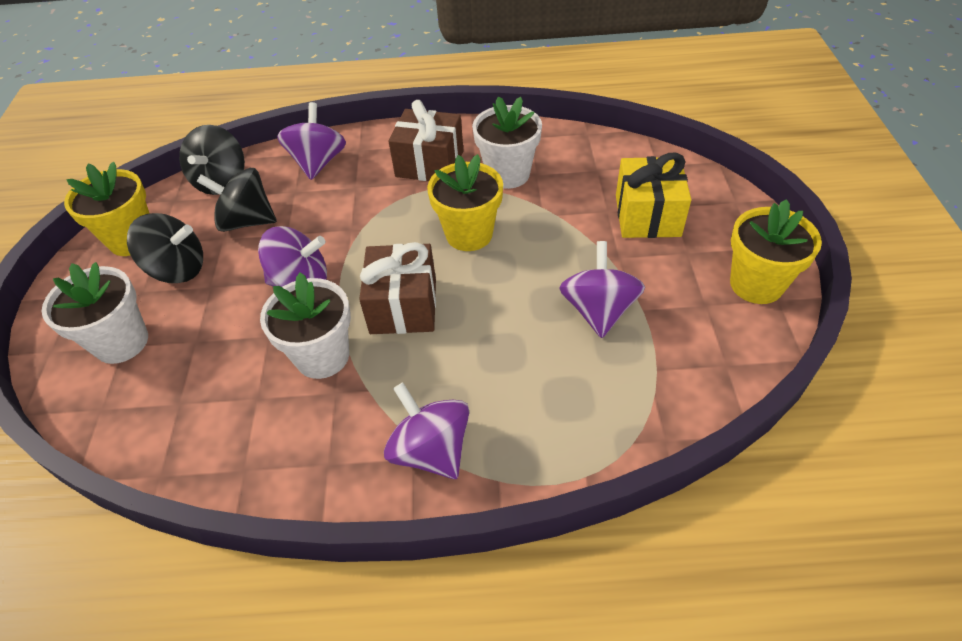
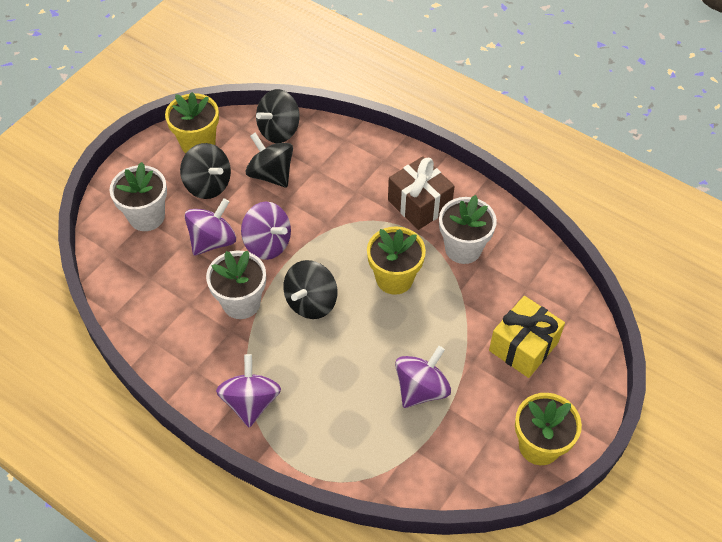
camera: 35 degrees right, 5 degrees up
(318, 162) = (349, 154): purple spinning top -> purple spinning top (213, 241)
(403, 306) = (311, 302): brown gift -> black spinning top

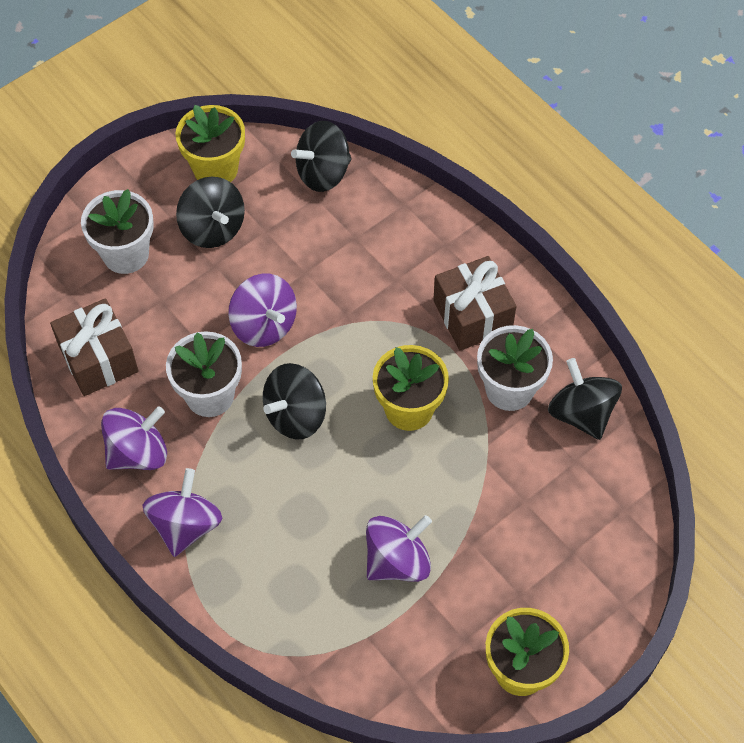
camera: 15 degrees right, 5 degrees up
(147, 296) = (98, 359): none -> brown gift
(213, 241) = (198, 305): purple spinning top -> purple spinning top (138, 452)
(271, 174) = (295, 232): black spinning top -> black spinning top (581, 413)
(523, 346) = (543, 538): yellow gift -> none

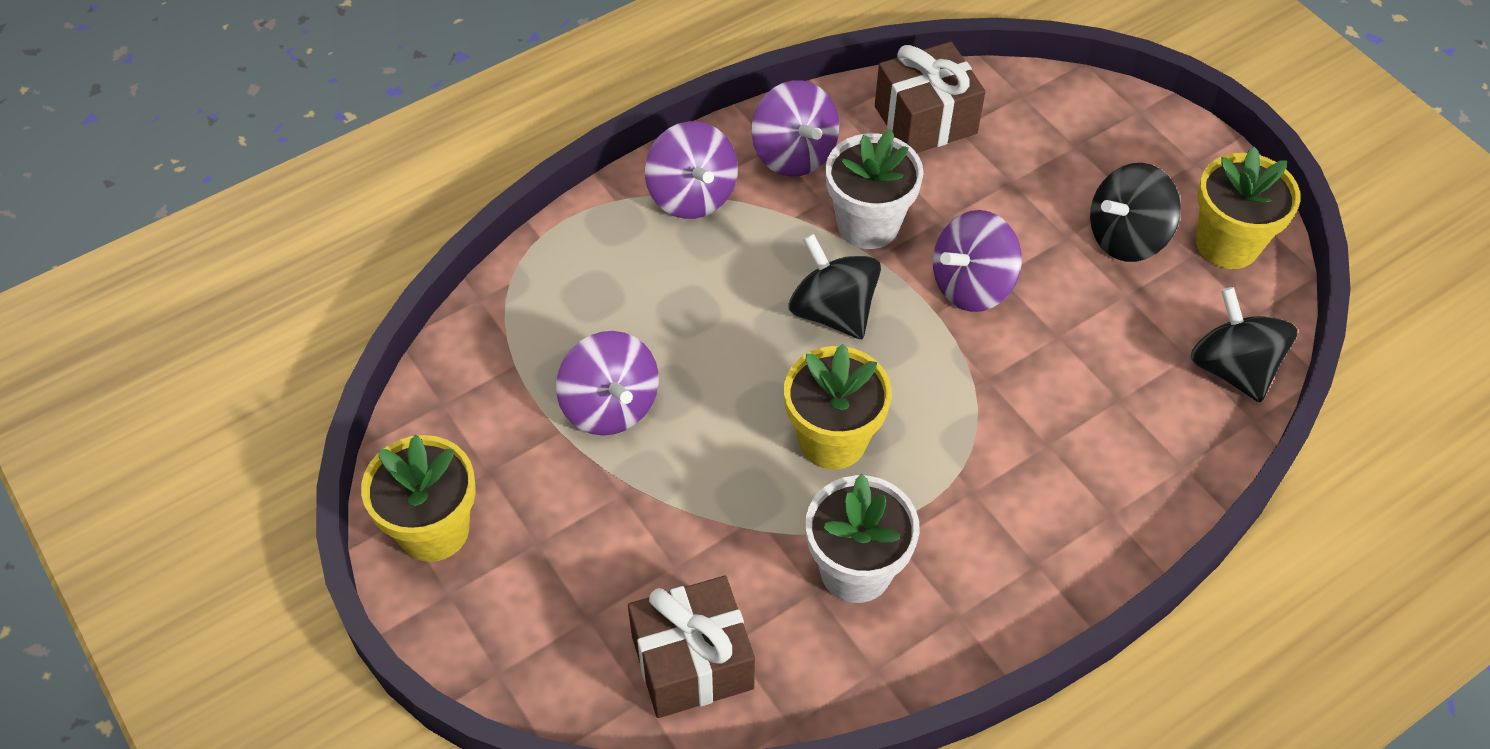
camera: 95 degrees right, 5 degrees down
(126, 254) = (1081, 147): white flower pot -> none
(185, 525) = (692, 195): purple spinning top -> purple spinning top turned 45 degrees clockwise
(472, 316) = (983, 536): brown gift -> brown gift (692, 662)
(581, 413) = (808, 663): black spinning top -> none

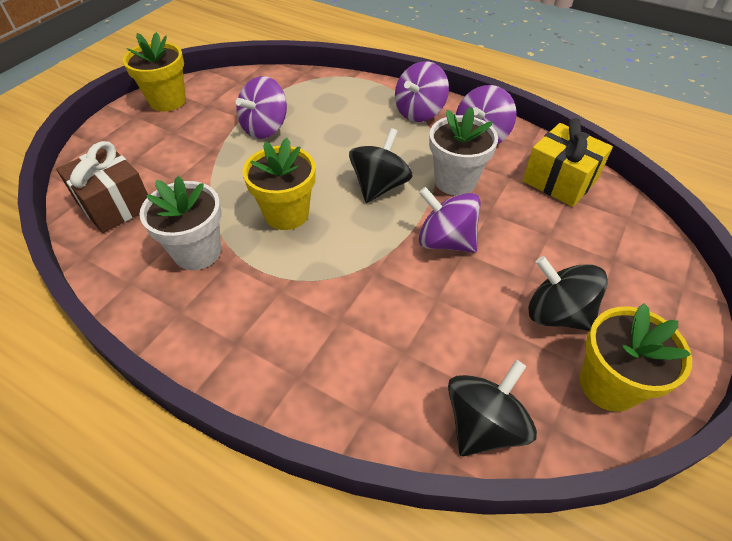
camera: 65 degrees right, 5 degrees down
(925, 120) = (559, 181): brown gift -> yellow gift

